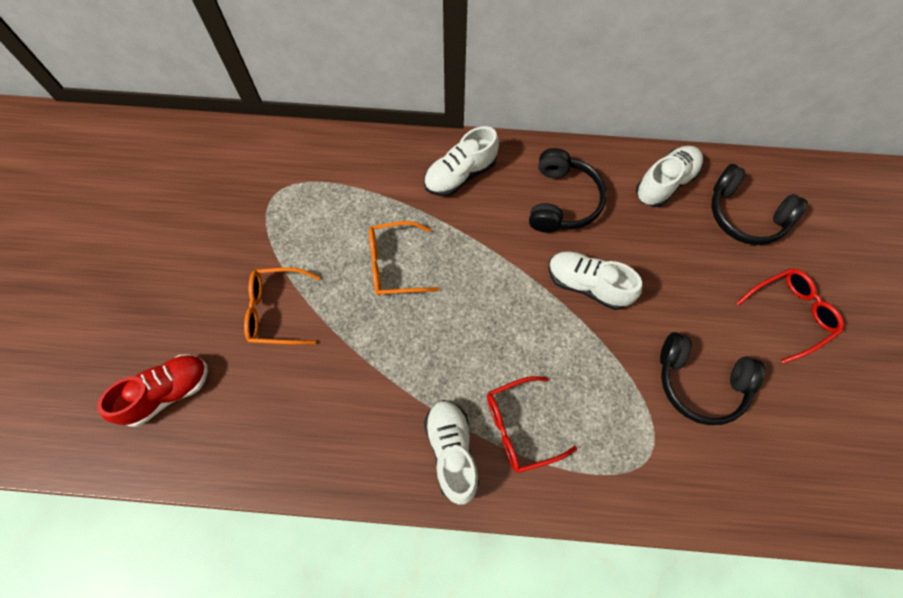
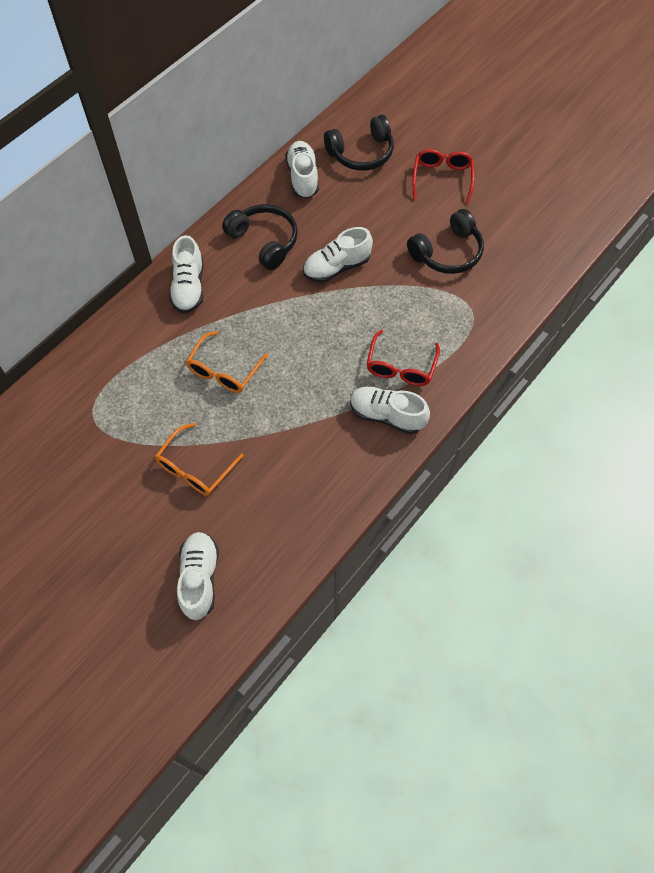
camera: 55 degrees left, 5 degrees down
(167, 392) = (199, 578): red shoe -> white shoe

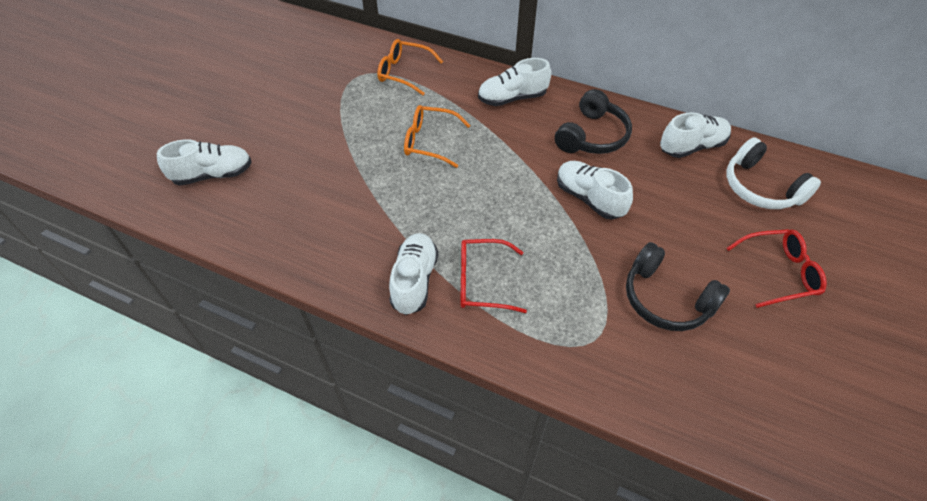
camera: 75 degrees right, 10 degrees down
(195, 467) = (322, 146): orange glasses -> orange glasses (404, 73)
(361, 153) = (760, 187): black headphones -> white headphones

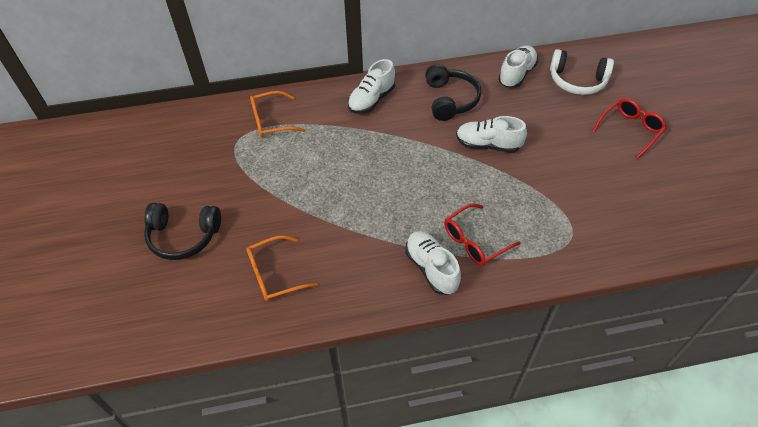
camera: 35 degrees left, 0 degrees up
(213, 174) = (198, 286): white shoe -> none
(430, 142) = (345, 164): orange glasses -> orange glasses (275, 274)
(666, 299) = (588, 183): black headphones -> black headphones (183, 236)

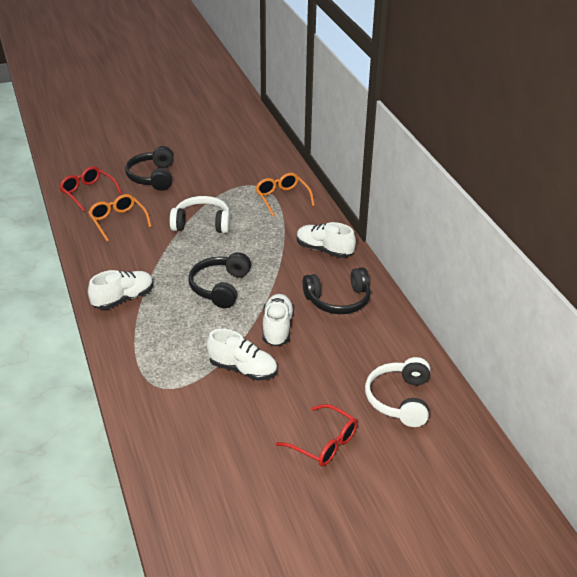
camera: 80 degrees right, 15 degrees down
(301, 192) = (202, 223): none -> white headphones
(421, 182) = (220, 287): none -> black headphones
(475, 241) = (153, 323): red glasses -> red glasses (88, 193)
(516, 74) = (395, 348): white shoe -> white shoe (243, 369)

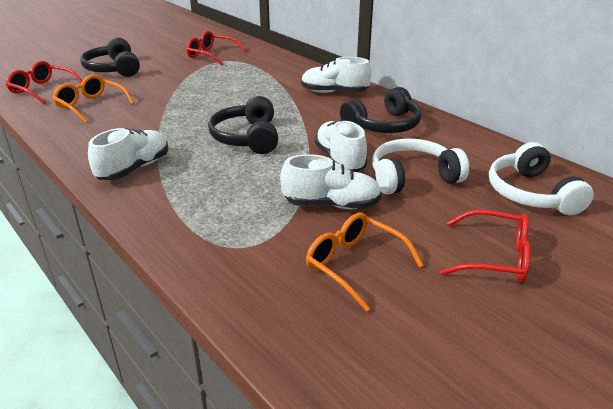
camera: 20 degrees left, 5 degrees down
(202, 223) = (190, 93): white headphones -> white headphones (412, 177)
(245, 175) = (212, 55): none -> red glasses
(282, 198) = (261, 65): orange glasses -> orange glasses (355, 265)

